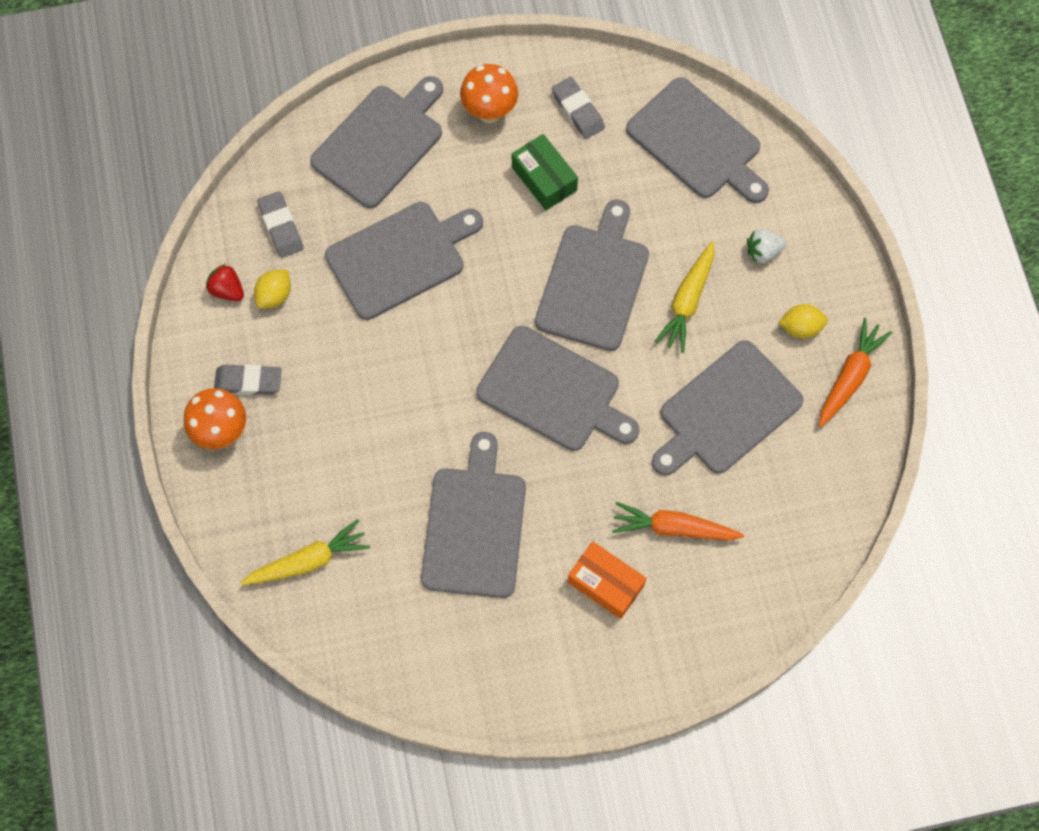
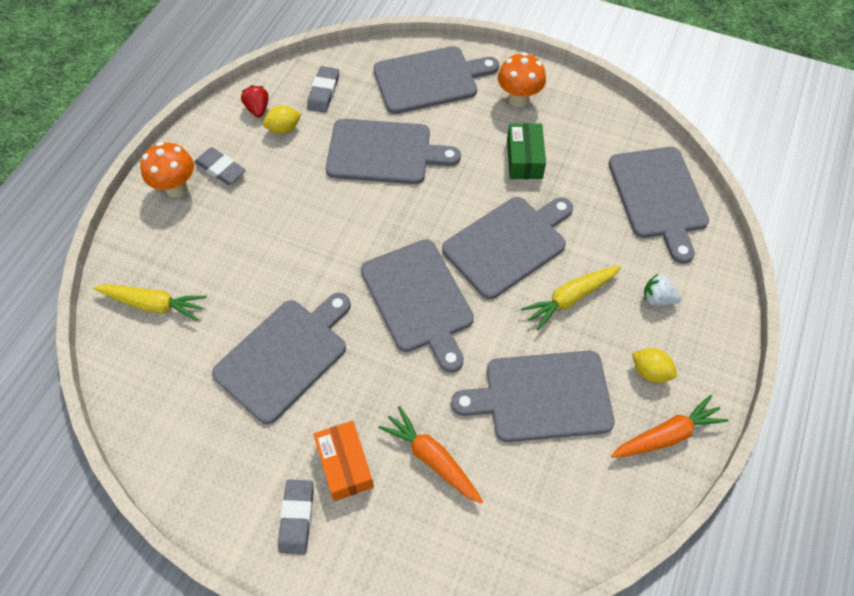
camera: 35 degrees right, 10 degrees down
(578, 110) = (582, 130): grey eraser -> grey eraser (297, 517)

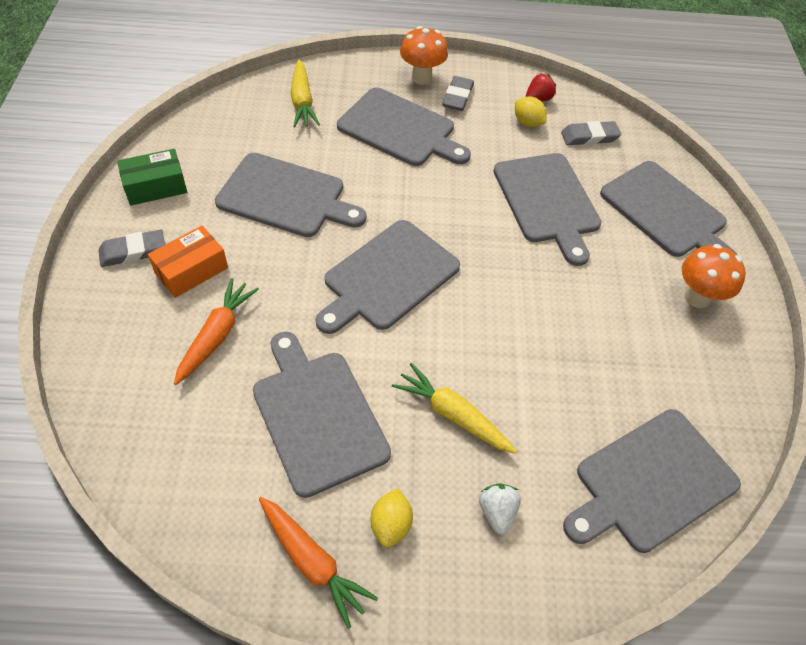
camera: 65 degrees right, 5 degrees down
(508, 244) = (494, 337): grey cutting board -> grey cutting board (400, 129)
(524, 159) = (616, 323): green box -> green box (155, 186)

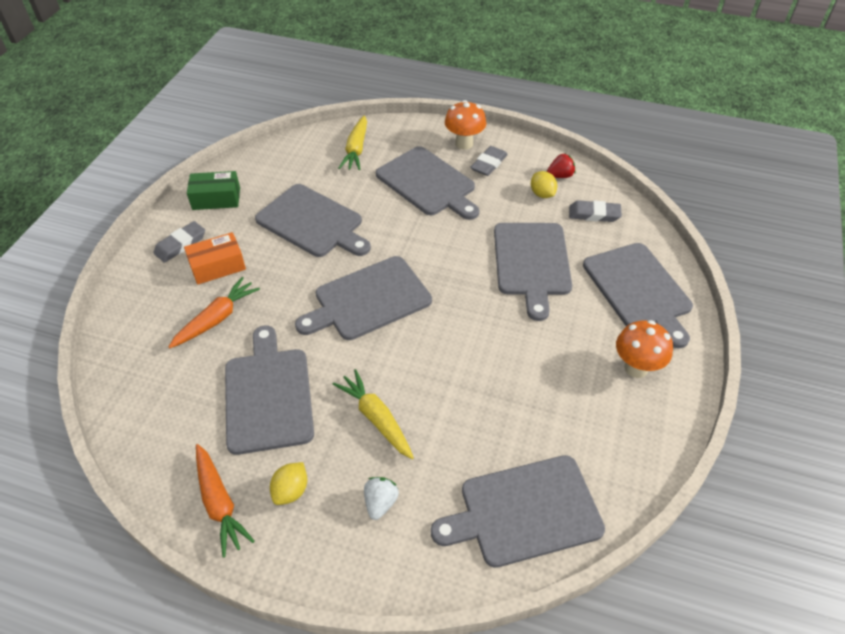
camera: 20 degrees right, 5 degrees down
(133, 251) = (180, 244): grey eraser -> grey eraser turned 45 degrees counterclockwise

